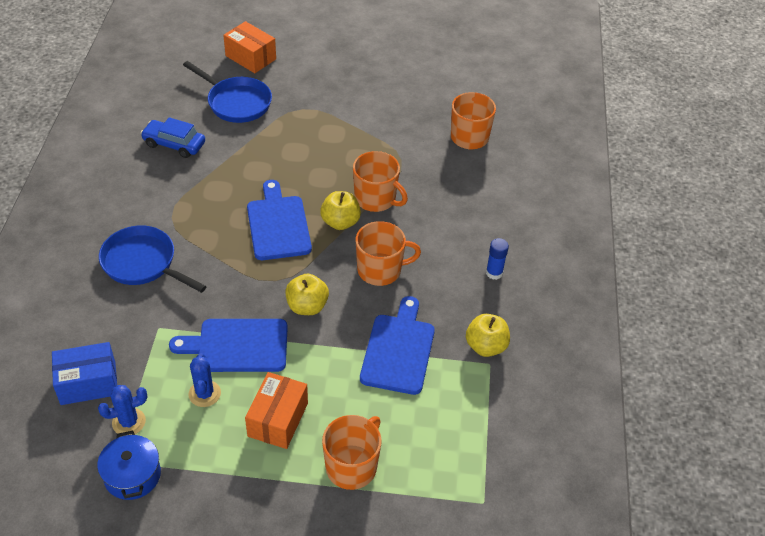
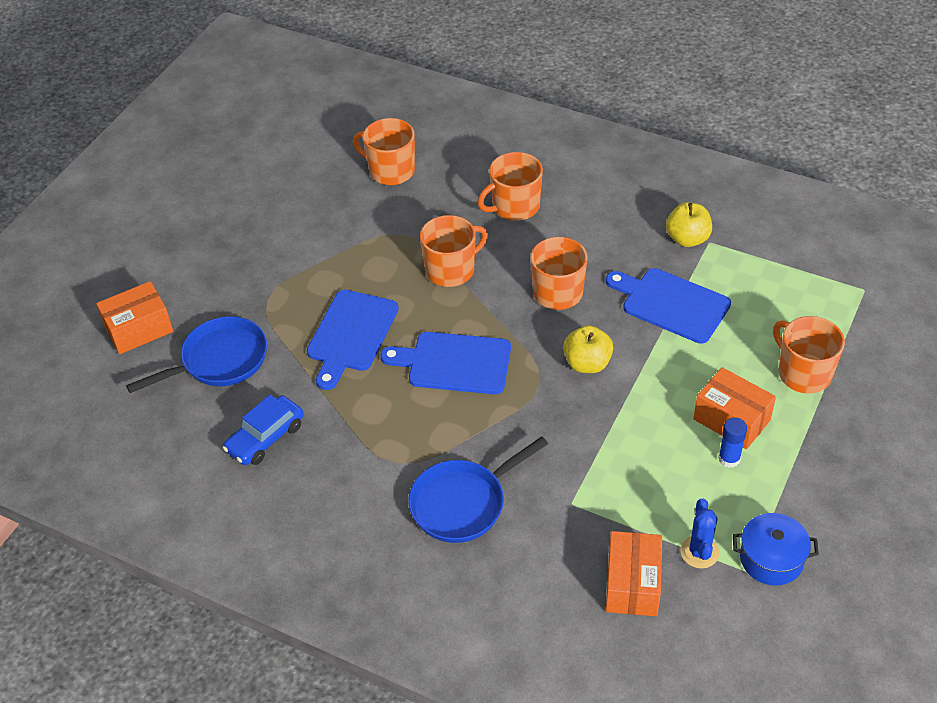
camera: 65 degrees left, 0 degrees up
(88, 383) = (632, 584): blue box -> orange box
(204, 393) = (680, 476): blue cactus -> none
(238, 346) = (622, 434): blue cutting board -> blue cutting board (351, 334)
(340, 222) = (474, 308): yellow apple -> none
(466, 220) = (514, 207): none -> orange mug
(494, 273) = (595, 207): blue glue stick -> blue glue stick (729, 459)

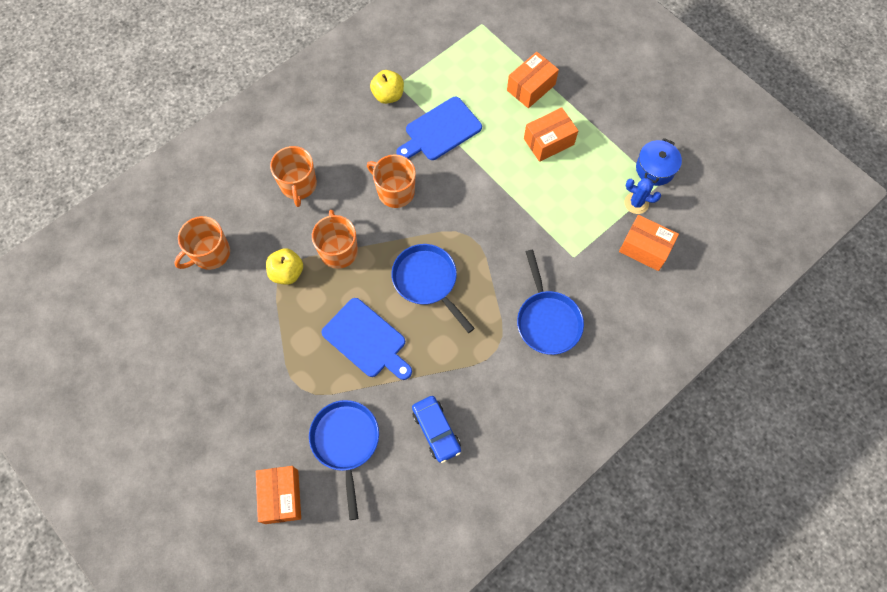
camera: 70 degrees left, 20 degrees up
(454, 363) = (427, 281): blue cutting board -> blue pan
(587, 363) = (466, 201): yellow apple -> yellow apple (287, 272)
(729, 459) = (577, 156): blue glue stick -> none
(803, 373) = (531, 87): orange mug -> orange box

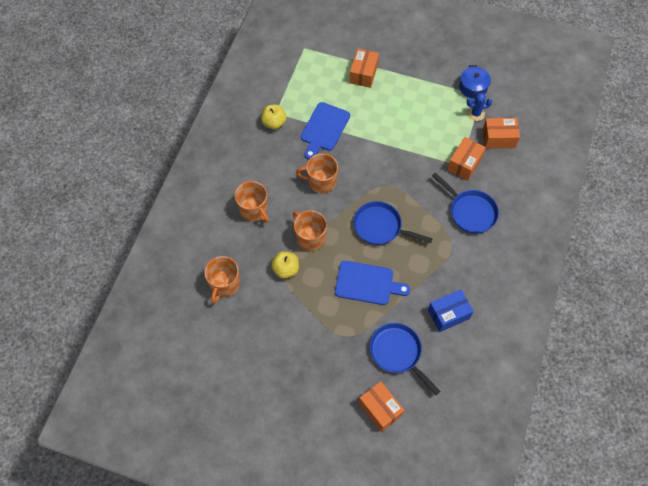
camera: 30 degrees left, 5 degrees down
(436, 430) = (448, 314): blue car -> blue box
(548, 141) = (397, 102): orange box -> orange box (464, 163)

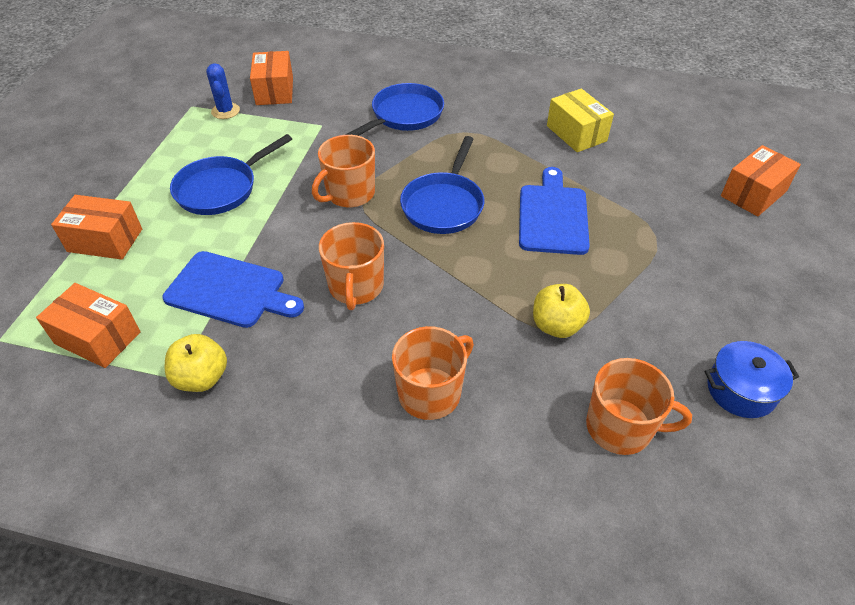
camera: 95 degrees left, 15 degrees down
(310, 237) = (481, 295): orange mug -> orange mug (349, 194)
(397, 353) = (657, 179): blue pan -> blue pan (221, 189)
(448, 314) = (576, 133): blue box -> yellow box
(464, 163) = (319, 121): orange box -> orange box (97, 338)
(473, 87) = (173, 114): blue pot -> blue pot (741, 390)

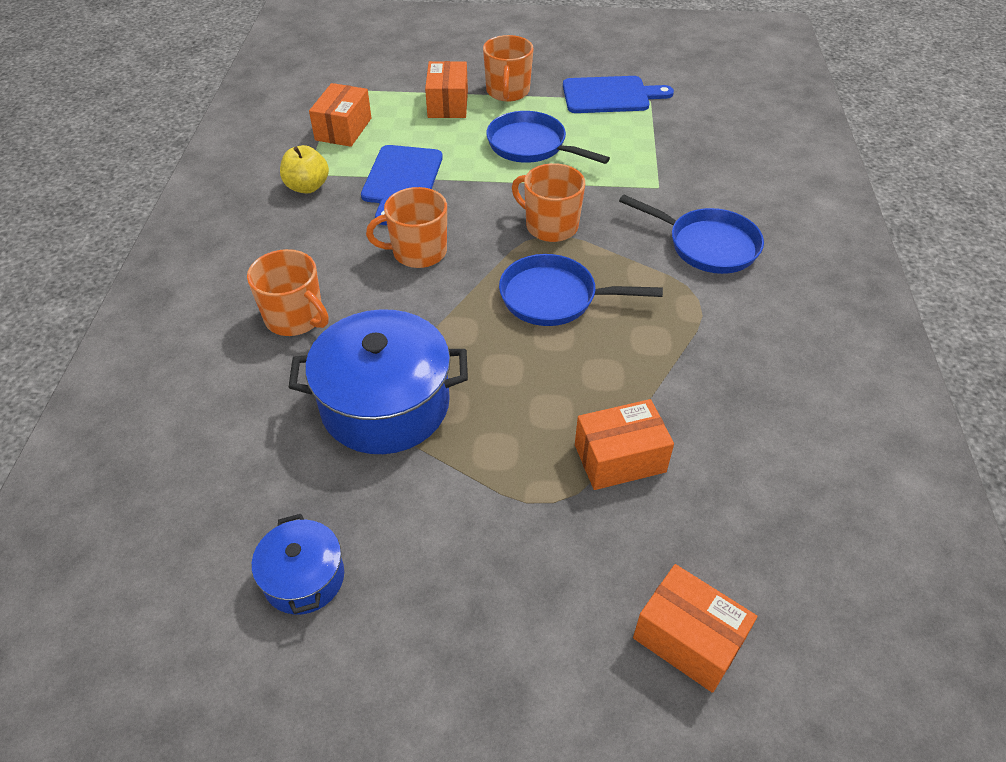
camera: 80 degrees right, 0 degrees up
(225, 111) = (652, 121): blue cactus -> none
(275, 91) = (704, 144): orange box -> orange box (620, 458)
(552, 216) = (563, 393): blue cutting board -> blue cutting board (610, 95)
(556, 326) = (385, 404): yellow apple -> blue pot
(576, 133) = (748, 412): yellow box -> none
(620, 427) = (255, 460): orange mug -> orange mug (507, 92)

